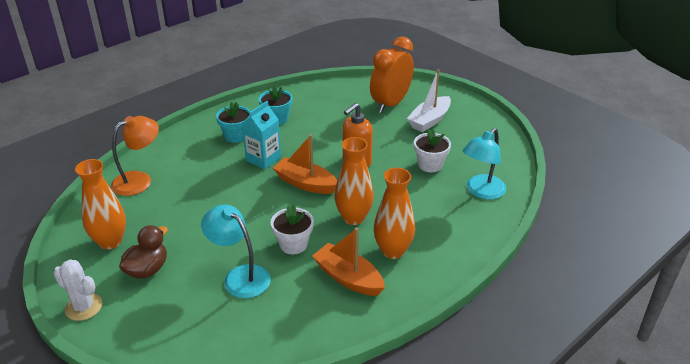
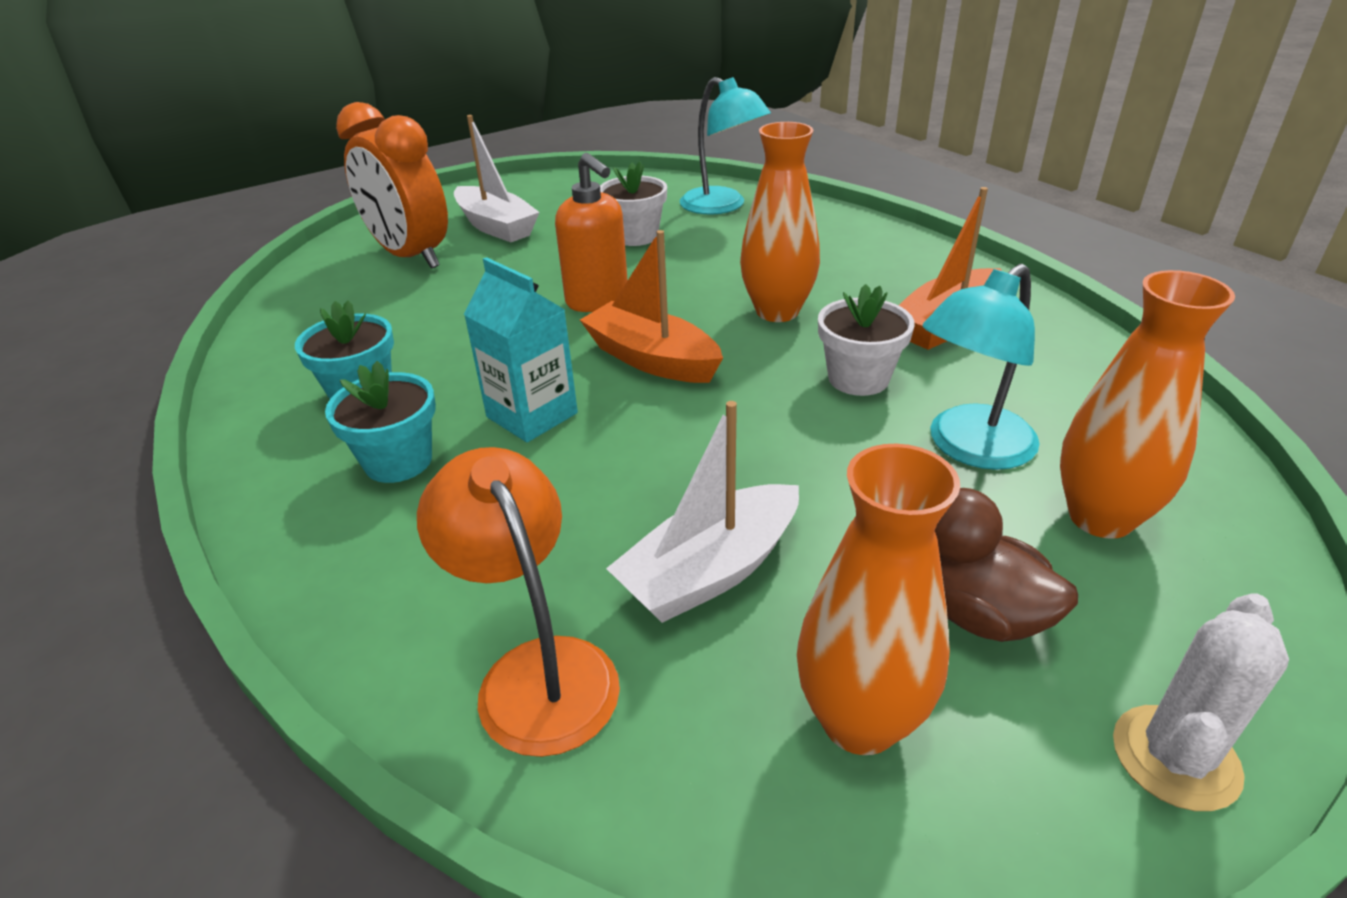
camera: 80 degrees left, 0 degrees up
(175, 209) = (710, 571): none -> white boat
(305, 183) = (652, 359): orange boat -> orange boat turned 90 degrees clockwise
(393, 251) = (870, 281): orange vase -> orange vase (1100, 517)

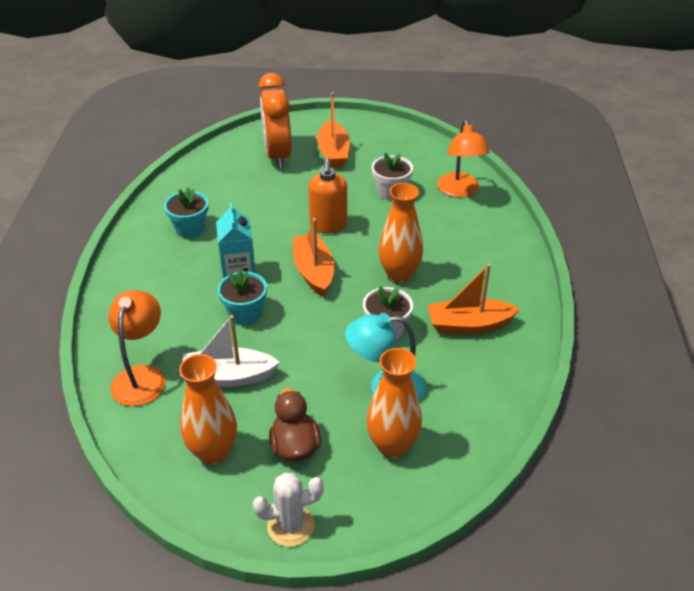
camera: 35 degrees right, 5 degrees up
(398, 461) = (174, 270): turquoise flower pot -> turquoise flower pot (245, 314)
(496, 226) = (333, 153): white boat -> orange boat
(722, 206) = (459, 191): turquoise lamp -> orange lamp

